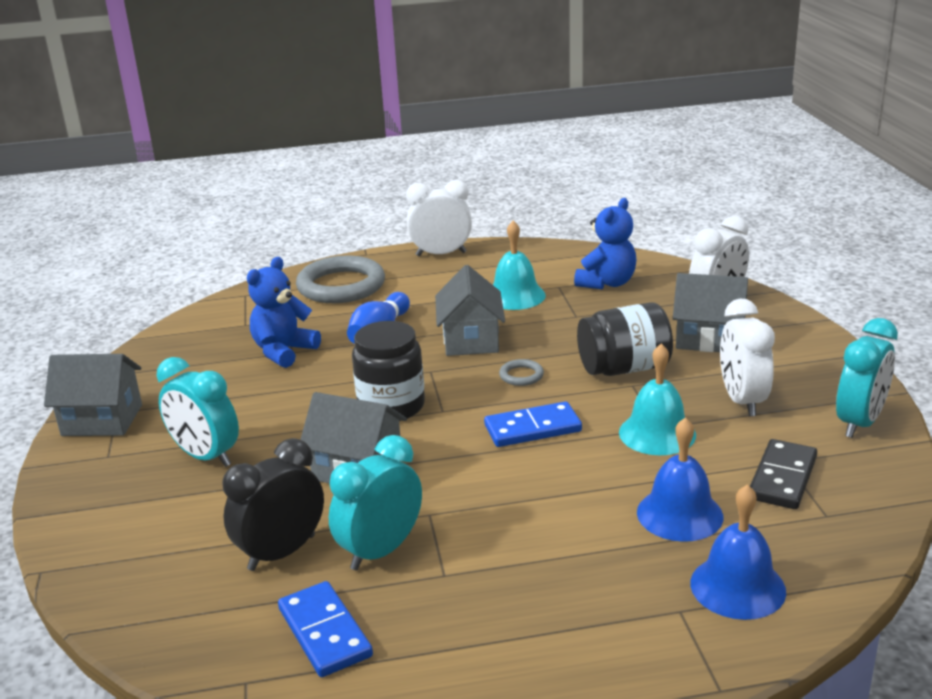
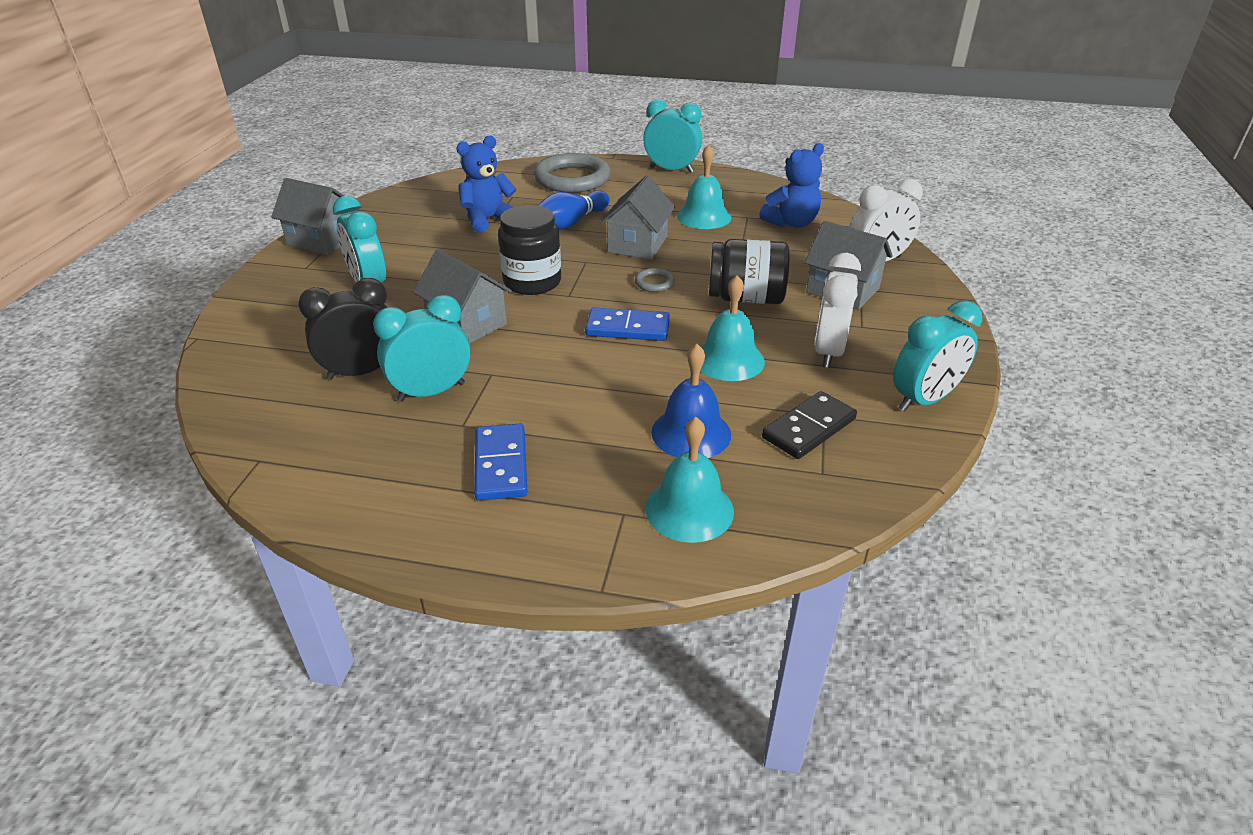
camera: 20 degrees right, 10 degrees up
(325, 632) = (341, 441): blue domino -> blue domino (501, 465)
(441, 254) = (671, 170): white clock -> turquoise clock
(737, 586) = (689, 509): blue bell -> turquoise bell

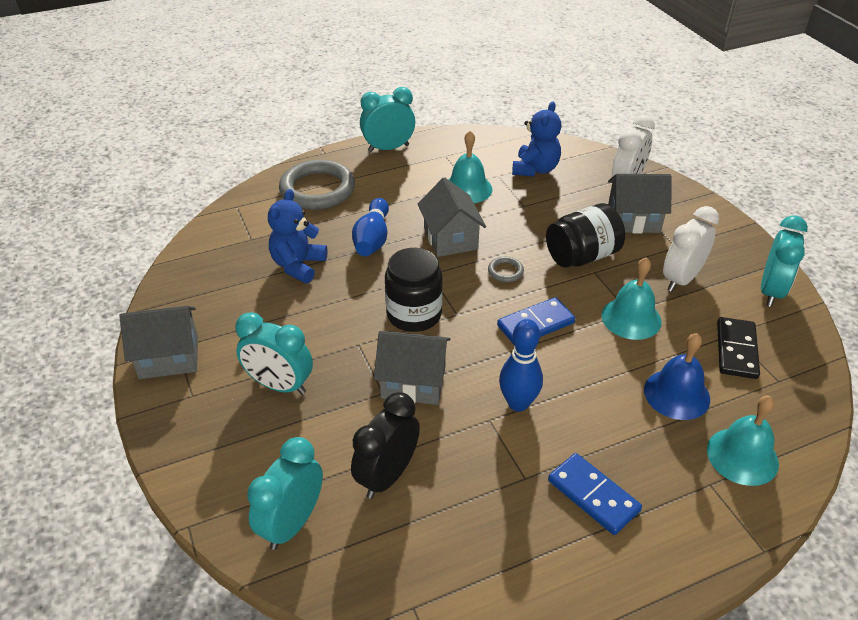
camera: 35 degrees left, 5 degrees up
(431, 392) = (466, 462): turquoise clock -> turquoise clock (292, 523)
(531, 374) = (518, 403): none -> blue bowling pin
(828, 352) = (681, 279): white clock -> white clock turned 60 degrees clockwise

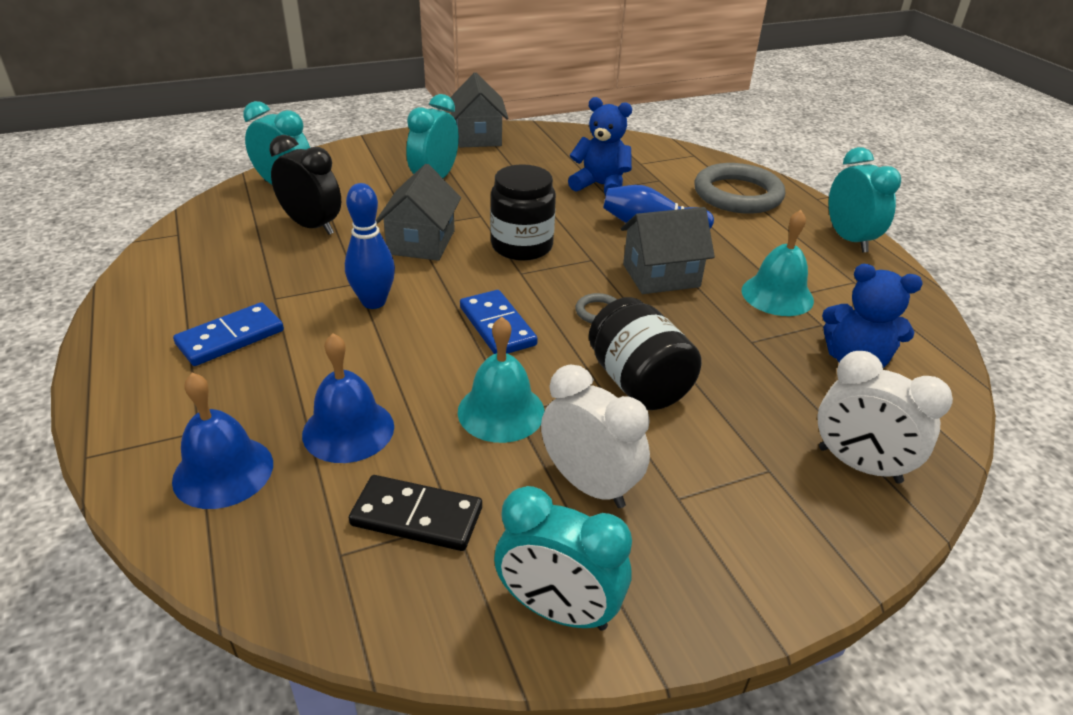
camera: 90 degrees right, 5 degrees down
(633, 220) = (744, 455): grey house -> none
(742, 456) = (223, 471): turquoise bell -> blue bell

